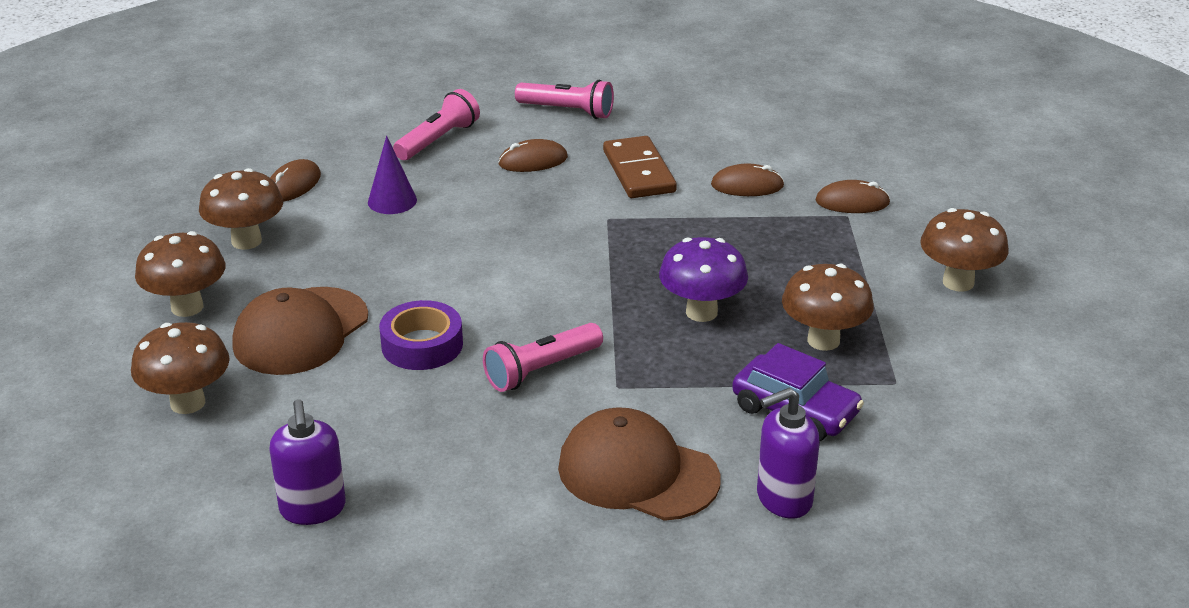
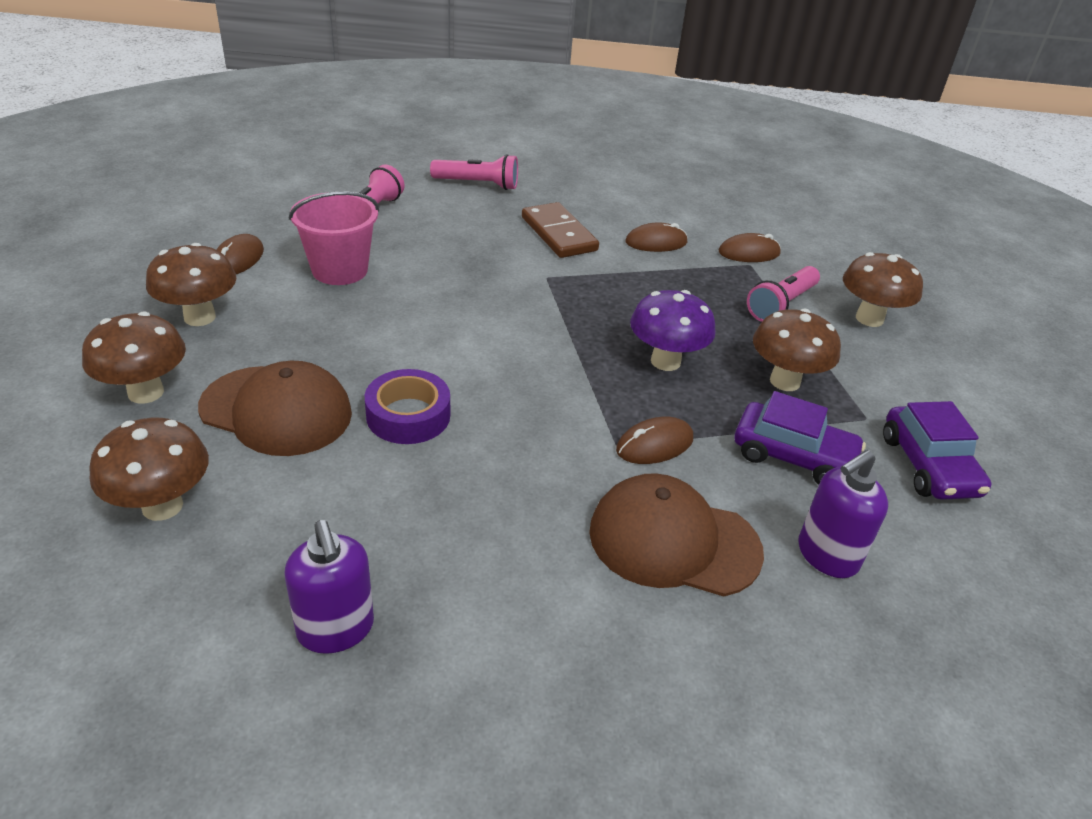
camera: 15 degrees left, 5 degrees up
(301, 331) = (276, 410): brown cap -> brown cap turned 90 degrees counterclockwise
(392, 201) = (339, 270): purple cone -> pink bucket
(533, 161) = (461, 228): brown mouse -> brown mouse (654, 444)
(541, 370) = (537, 433): pink flashlight -> pink flashlight (781, 305)
(938, 432) = (928, 466): none -> purple car

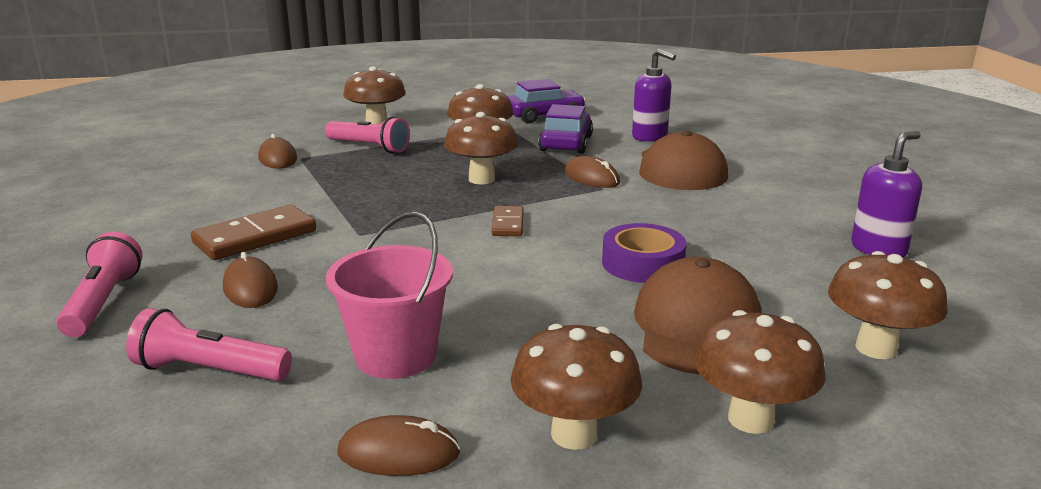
camera: 100 degrees left, 15 degrees down
(537, 355) = (507, 224): none -> brown domino
(656, 242) = (265, 192): brown mouse -> brown mouse (250, 288)
(665, 361) = (481, 179): purple mushroom -> brown mushroom

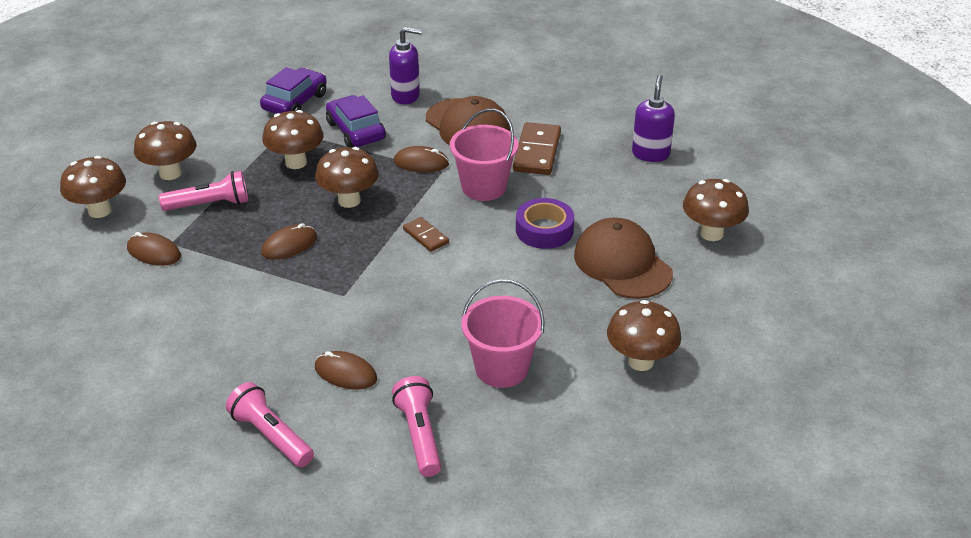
camera: 40 degrees left, 15 degrees up
(209, 371) = (419, 435): pink flashlight -> pink flashlight turned 105 degrees clockwise
(255, 237) = (277, 334): brown domino -> brown domino (537, 152)
(399, 453) = (580, 417): brown mouse -> brown mouse (289, 245)
(627, 211) = (484, 187): none -> pink bucket
(750, 419) = (701, 309): brown mushroom -> brown mushroom (99, 211)

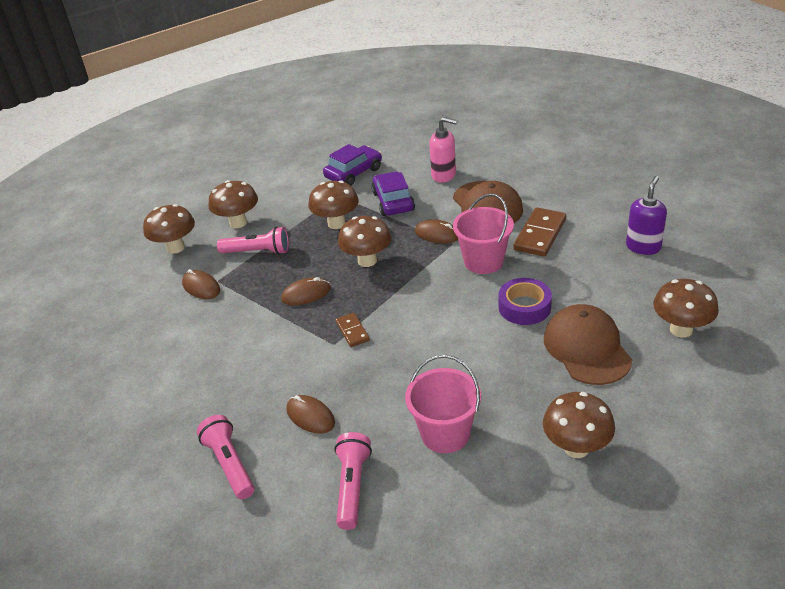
camera: 20 degrees right, 0 degrees up
(406, 96) = (444, 175): purple soap dispenser -> pink soap dispenser
(425, 236) = (419, 300): brown domino -> brown domino (352, 331)

